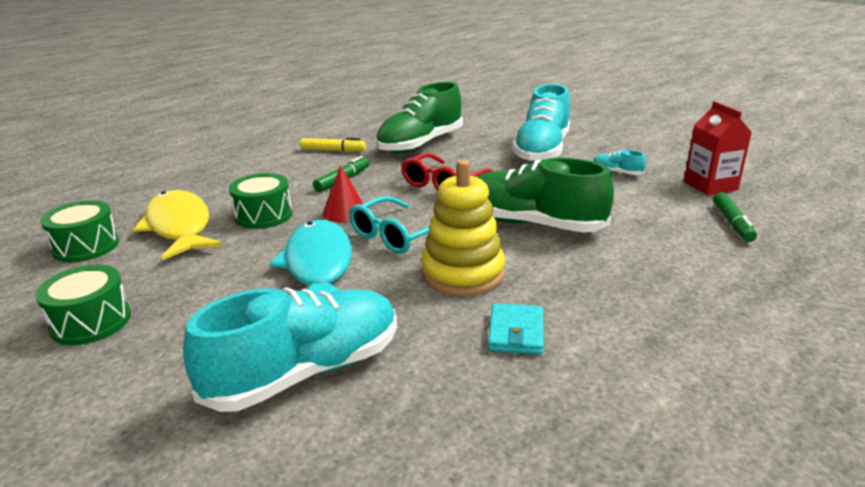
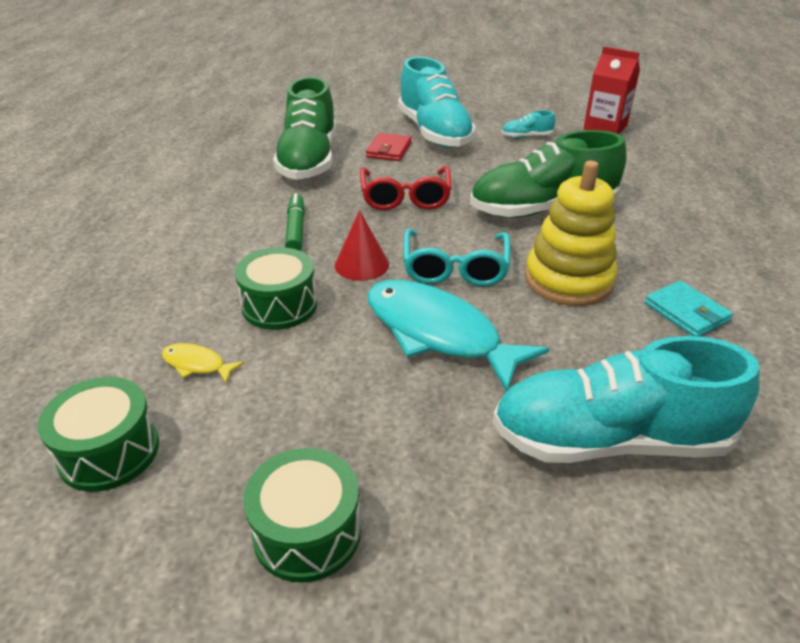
camera: 40 degrees left, 10 degrees up
(179, 226) = (197, 365): yellow fish -> yellow fish, size x0.42
(306, 372) = (609, 440): turquoise shoe -> turquoise shoe turned 105 degrees counterclockwise
(333, 150) = (222, 198): yellow marker -> none
(486, 152) = (389, 150): none -> red wallet
(732, 223) = (665, 155): green marker -> none

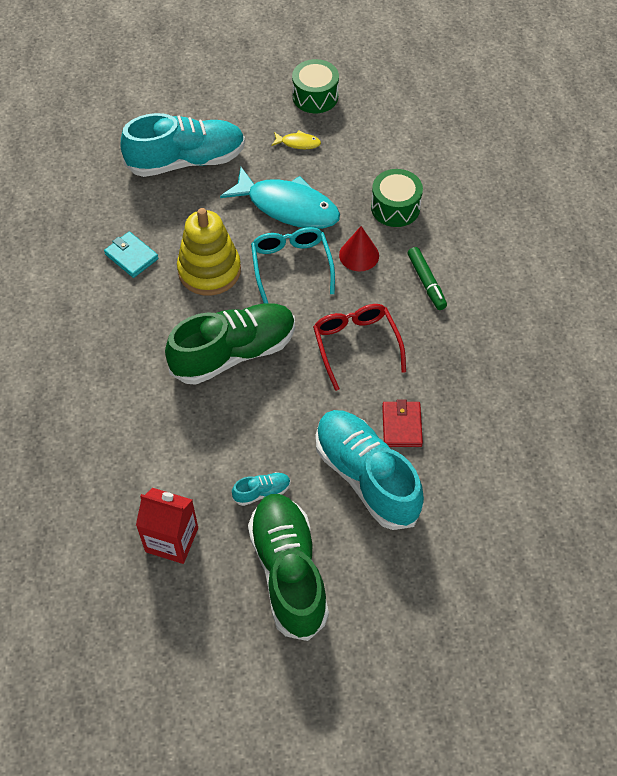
camera: 165 degrees right, 20 degrees up
(109, 452) = (423, 108): green drum -> none
(197, 365) = (416, 158): yellow fish -> yellow fish (298, 143)
(309, 160) = (471, 386): green shoe -> green shoe (288, 572)

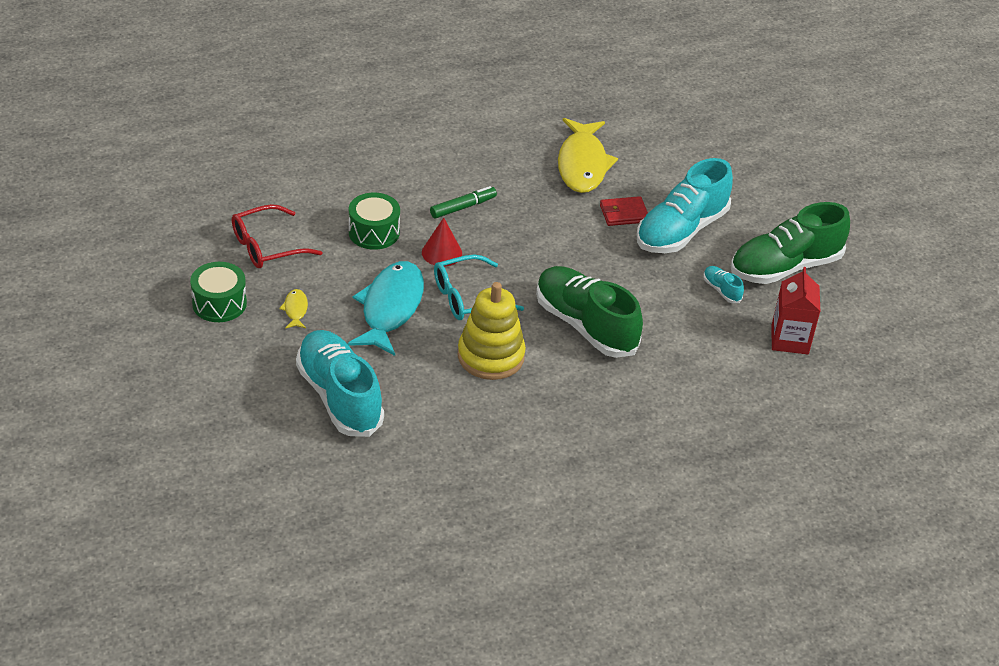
camera: 105 degrees left, 15 degrees down
(131, 256) = (489, 420): turquoise wallet -> none
(356, 345) = (549, 246): red glasses -> red glasses (267, 246)
(492, 404) = (582, 164): none -> yellow fish

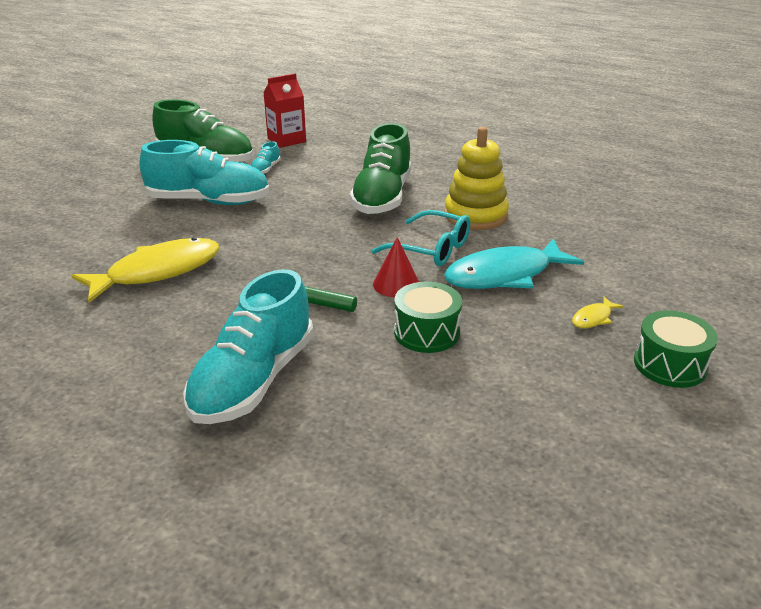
camera: 125 degrees left, 10 degrees down
(267, 246) = (554, 386): red glasses -> none
(339, 397) = (627, 251): turquoise shoe -> turquoise shoe (253, 380)
(624, 213) = (216, 228): red wallet -> none

